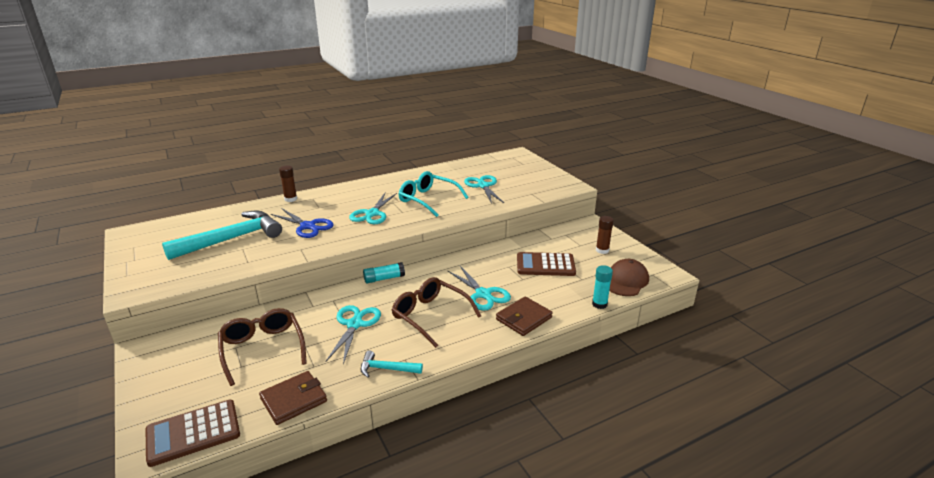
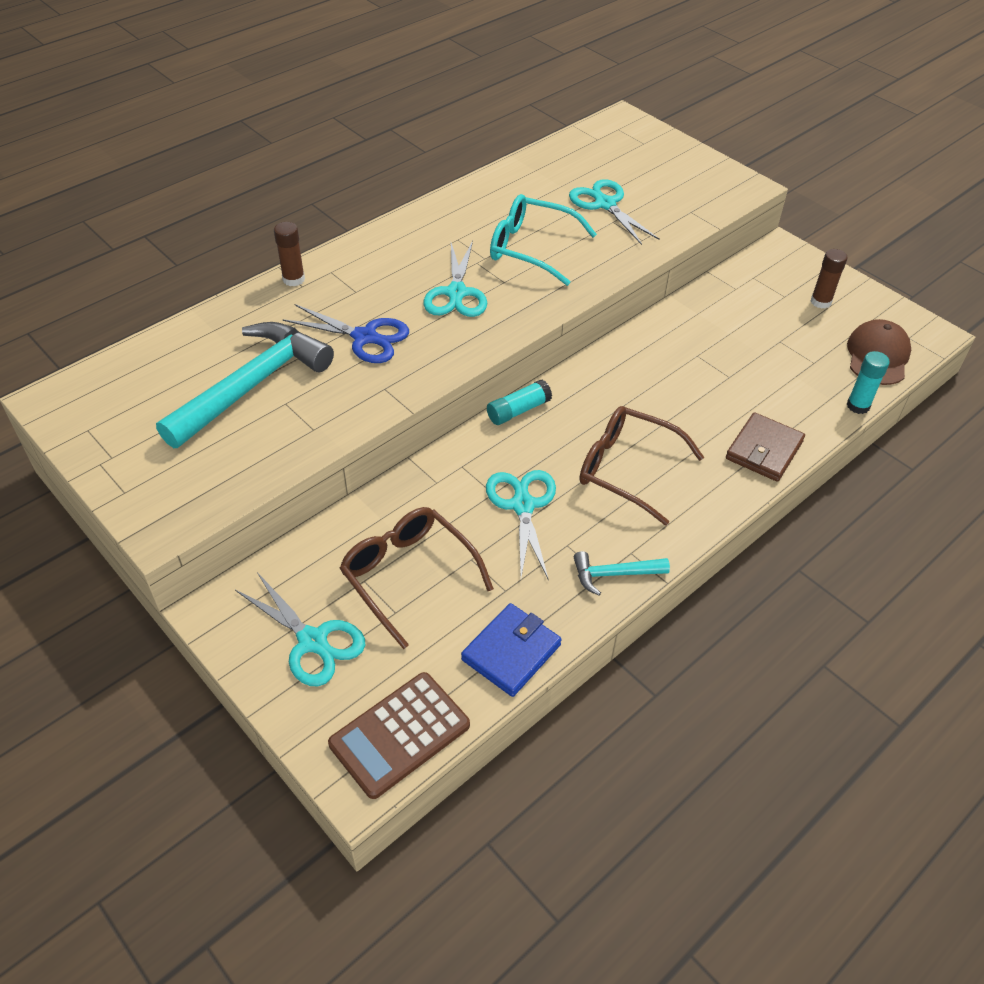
camera: 15 degrees left, 20 degrees up
(294, 400) = (511, 652): brown wallet -> blue wallet
(483, 294) = (685, 415): turquoise scissors -> turquoise scissors (312, 641)
(545, 265) = (750, 344): brown calculator -> none

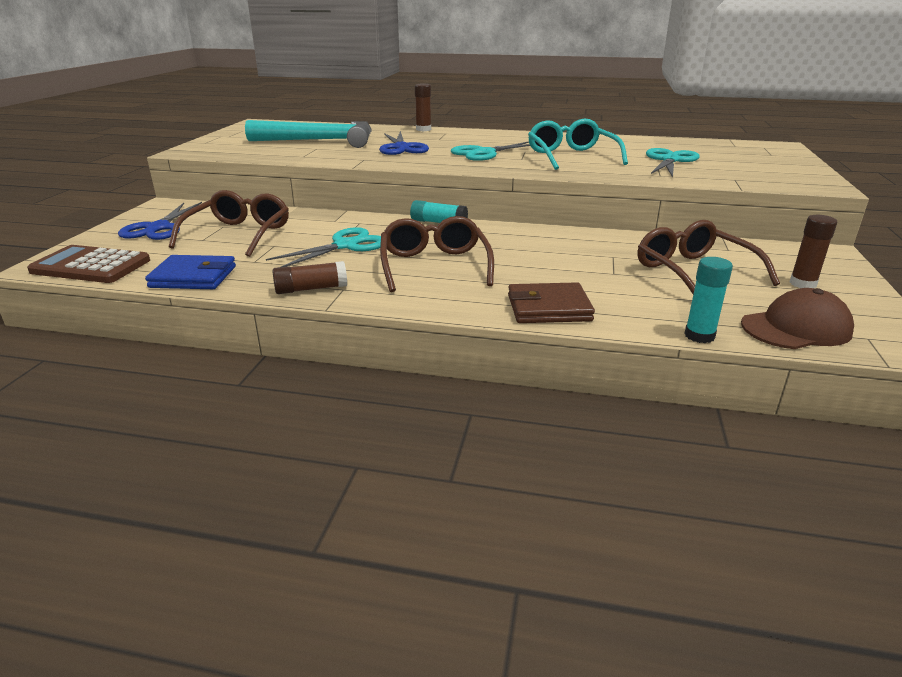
camera: 55 degrees right, 20 degrees down
(312, 641) = (158, 228): turquoise scissors -> blue scissors
(614, 574) = (311, 289): turquoise hammer -> brown glue stick
(762, 336) = (693, 272): none -> brown glasses

